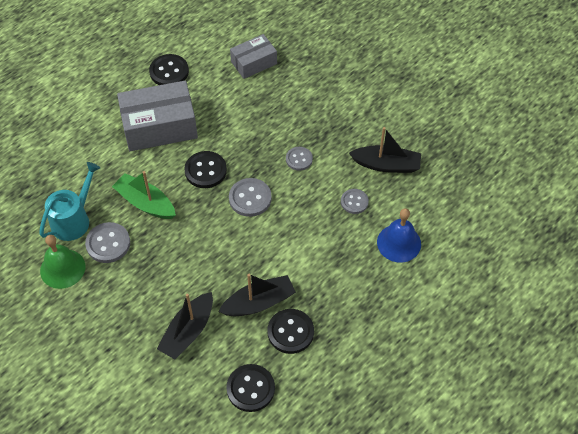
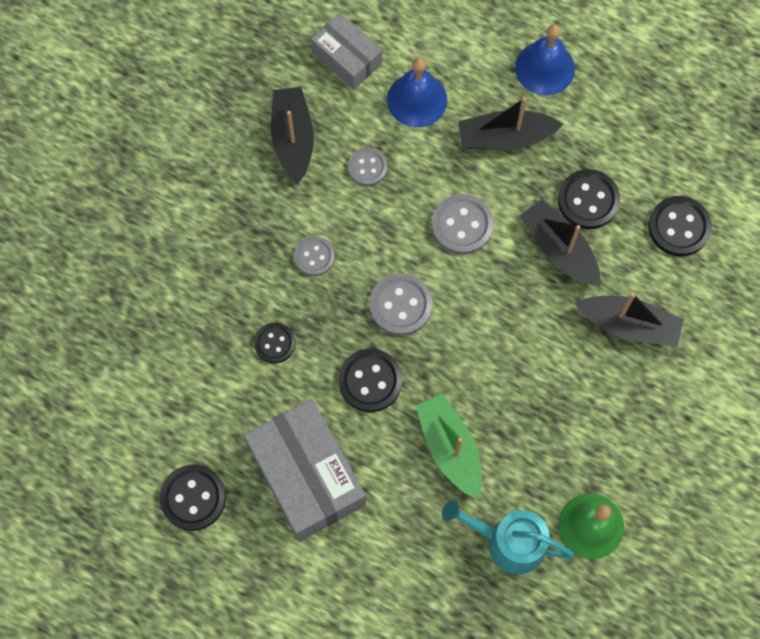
camera: 105 degrees left, 15 degrees up
(108, 243) = (532, 477): grey button -> grey button (462, 225)
(145, 203) = (450, 448): green boat -> green boat turned 135 degrees clockwise
(248, 127) = (275, 343): none -> black button
(254, 63) = (143, 371): grey box -> grey box (347, 58)
(355, 291) = (505, 137): none -> black boat
(406, 333) = (545, 68): none -> blue bell

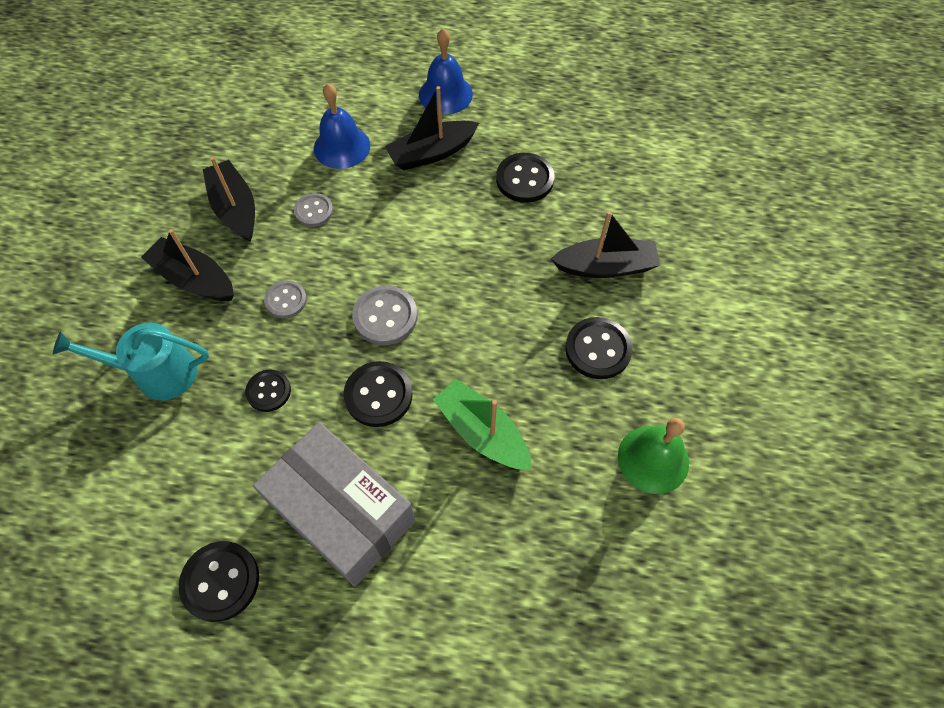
camera: 20 degrees left, 10 degrees down
(347, 58) = (267, 133): grey box -> none
(462, 225) = (419, 232): grey button -> none
(509, 542) = (578, 505): turquoise watering can -> turquoise watering can (158, 373)
(559, 249) = (516, 225): black boat -> black boat (194, 279)
(679, 227) = (612, 177): black button -> black button (598, 349)

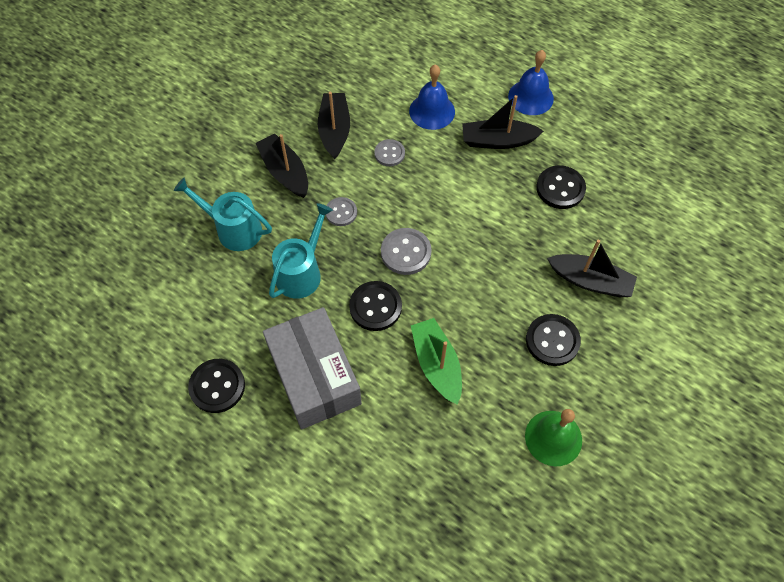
camera: 25 degrees right, 0 degrees up
(268, 391) = (301, 272): black button -> turquoise watering can

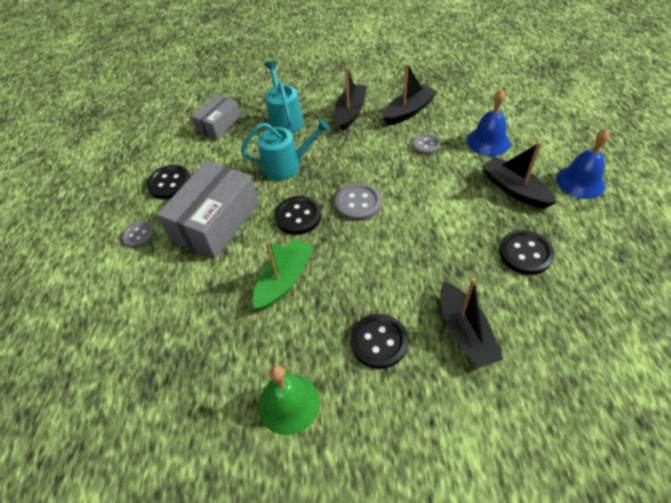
camera: 55 degrees right, 10 degrees down
(174, 289) = (219, 125): none -> grey box
(341, 212) = (351, 153): grey button -> grey button (138, 235)

